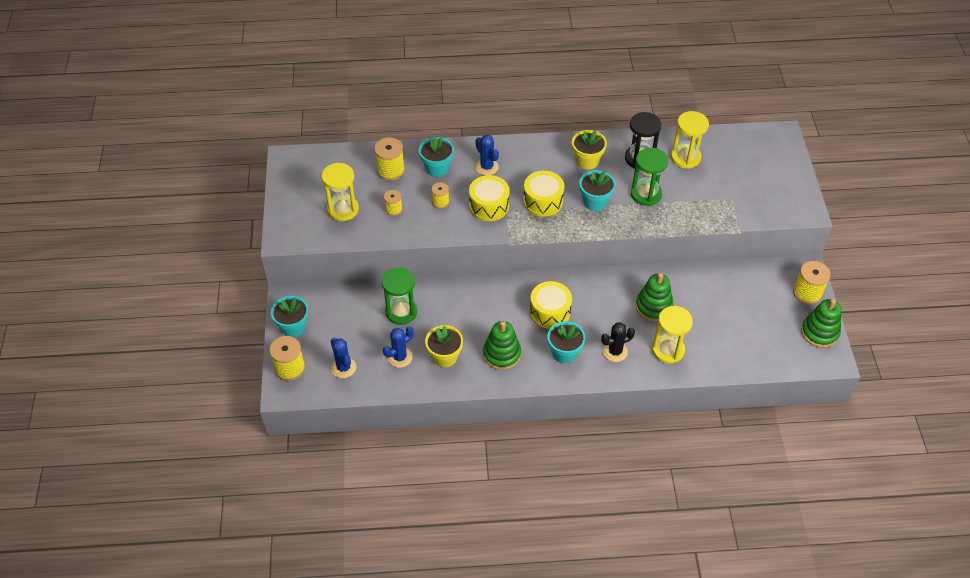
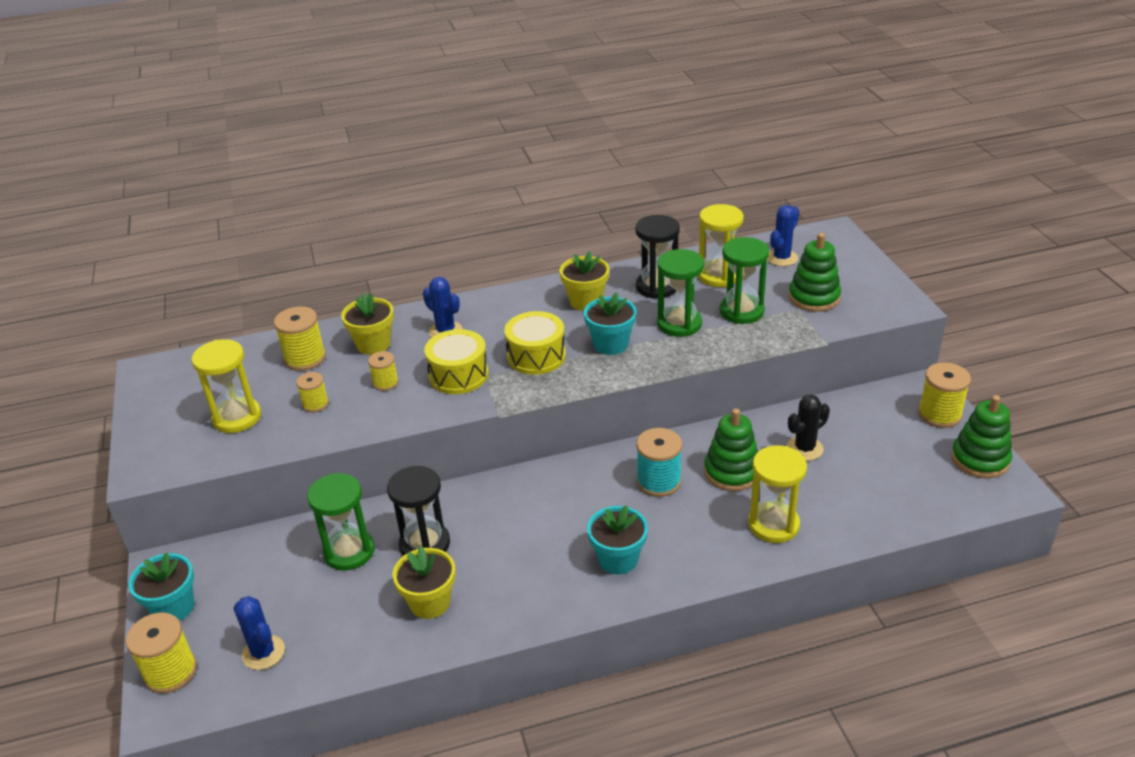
camera: 10 degrees left, 15 degrees down
(400, 357) = (356, 618): blue cactus -> blue cactus (781, 258)
(437, 168) = (373, 344): turquoise flower pot -> yellow flower pot
(448, 317) = (425, 544): none -> black hourglass
(502, 354) = (521, 580): green stacking toy -> green stacking toy (814, 297)
(550, 312) = (581, 507): yellow drum -> none
(604, 303) = (659, 481): none -> turquoise spool
(615, 351) = (695, 542): black cactus -> black cactus (805, 448)
(691, 192) = (741, 311): none -> green hourglass

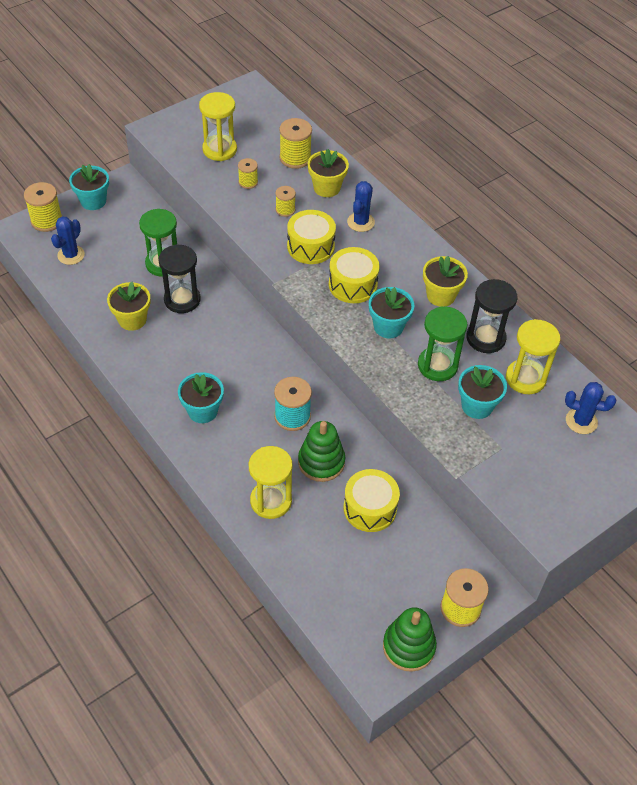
camera: 65 degrees right, 15 degrees up
(741, 311) = (477, 406): green hourglass -> turquoise flower pot
(805, 448) = (370, 508): black cactus -> yellow drum
(814, 297) = (526, 457): green stacking toy -> none

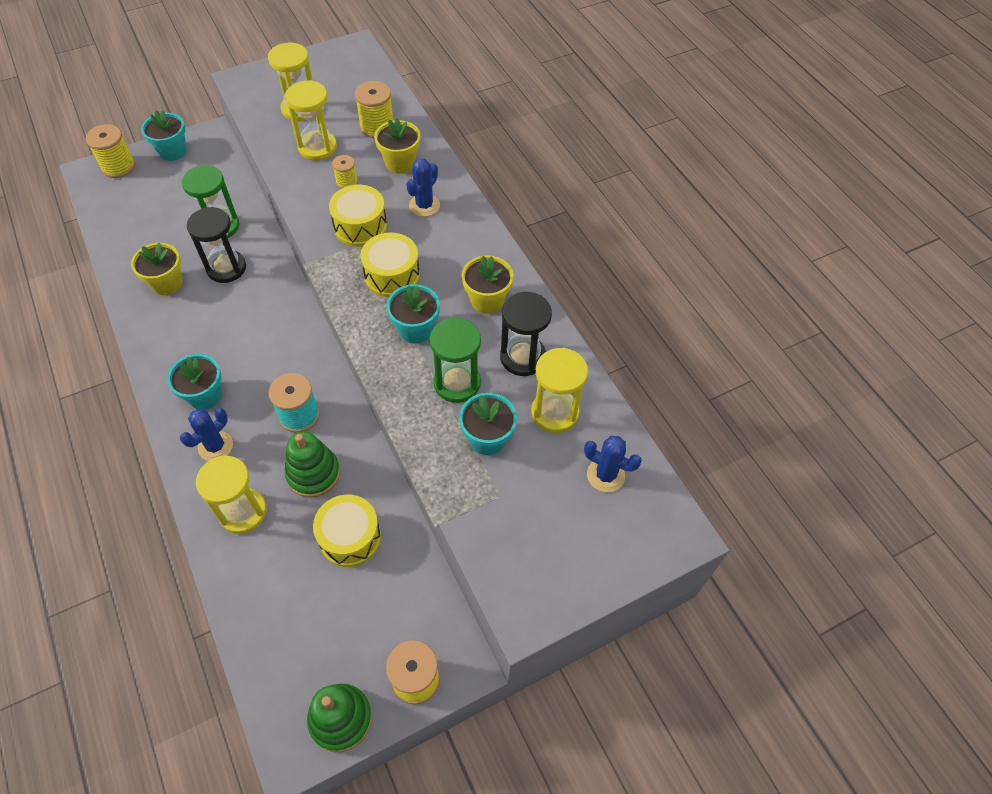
camera: 10 degrees right, 5 degrees up
(71, 255) = (129, 206): blue cactus -> blue cactus (215, 446)
(248, 182) = (317, 147): yellow spool -> yellow hourglass

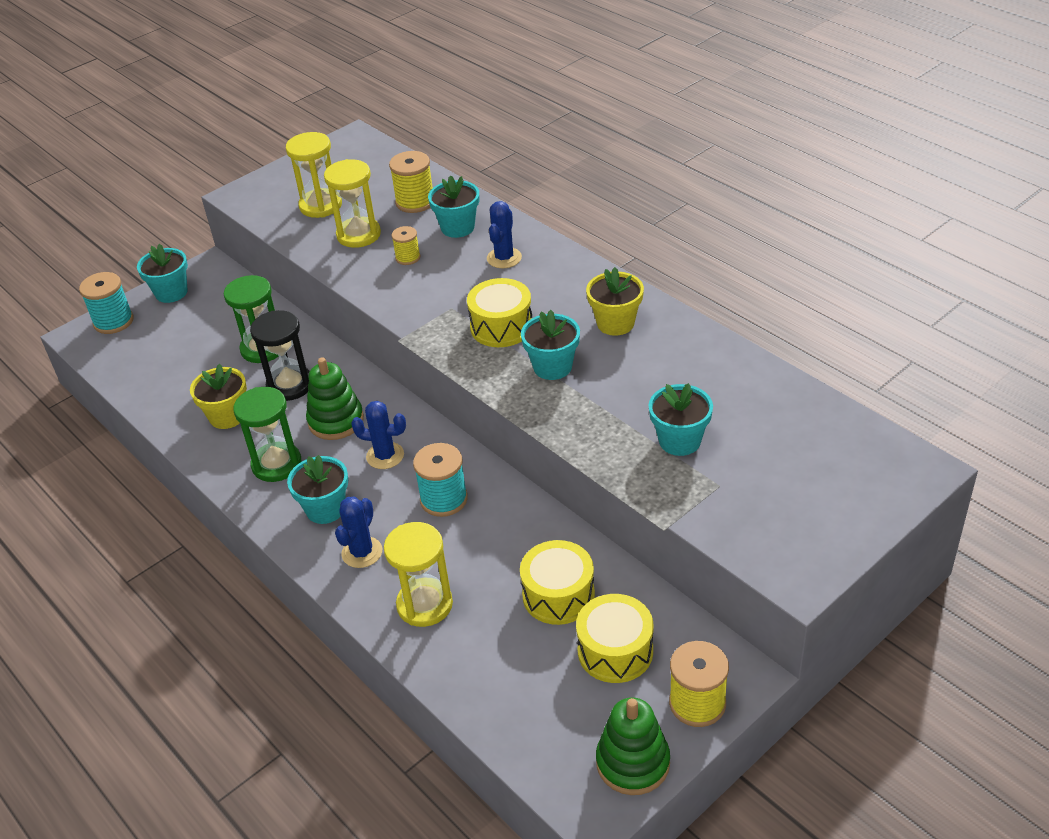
camera: 10 degrees left, 15 degrees down
(118, 167) = (113, 321): yellow spool -> turquoise spool
(313, 473) = (487, 548): green stacking toy -> green stacking toy (336, 421)
(360, 226) = (443, 292): yellow drum -> yellow drum (615, 651)
(400, 163) = (457, 227): yellow flower pot -> turquoise flower pot
(457, 383) = (622, 402): green hourglass -> green hourglass (276, 464)
(523, 357) = (680, 362): black hourglass -> none
(555, 412) = (738, 401): yellow hourglass -> none
(605, 475) = (819, 440): blue cactus -> blue cactus (385, 456)

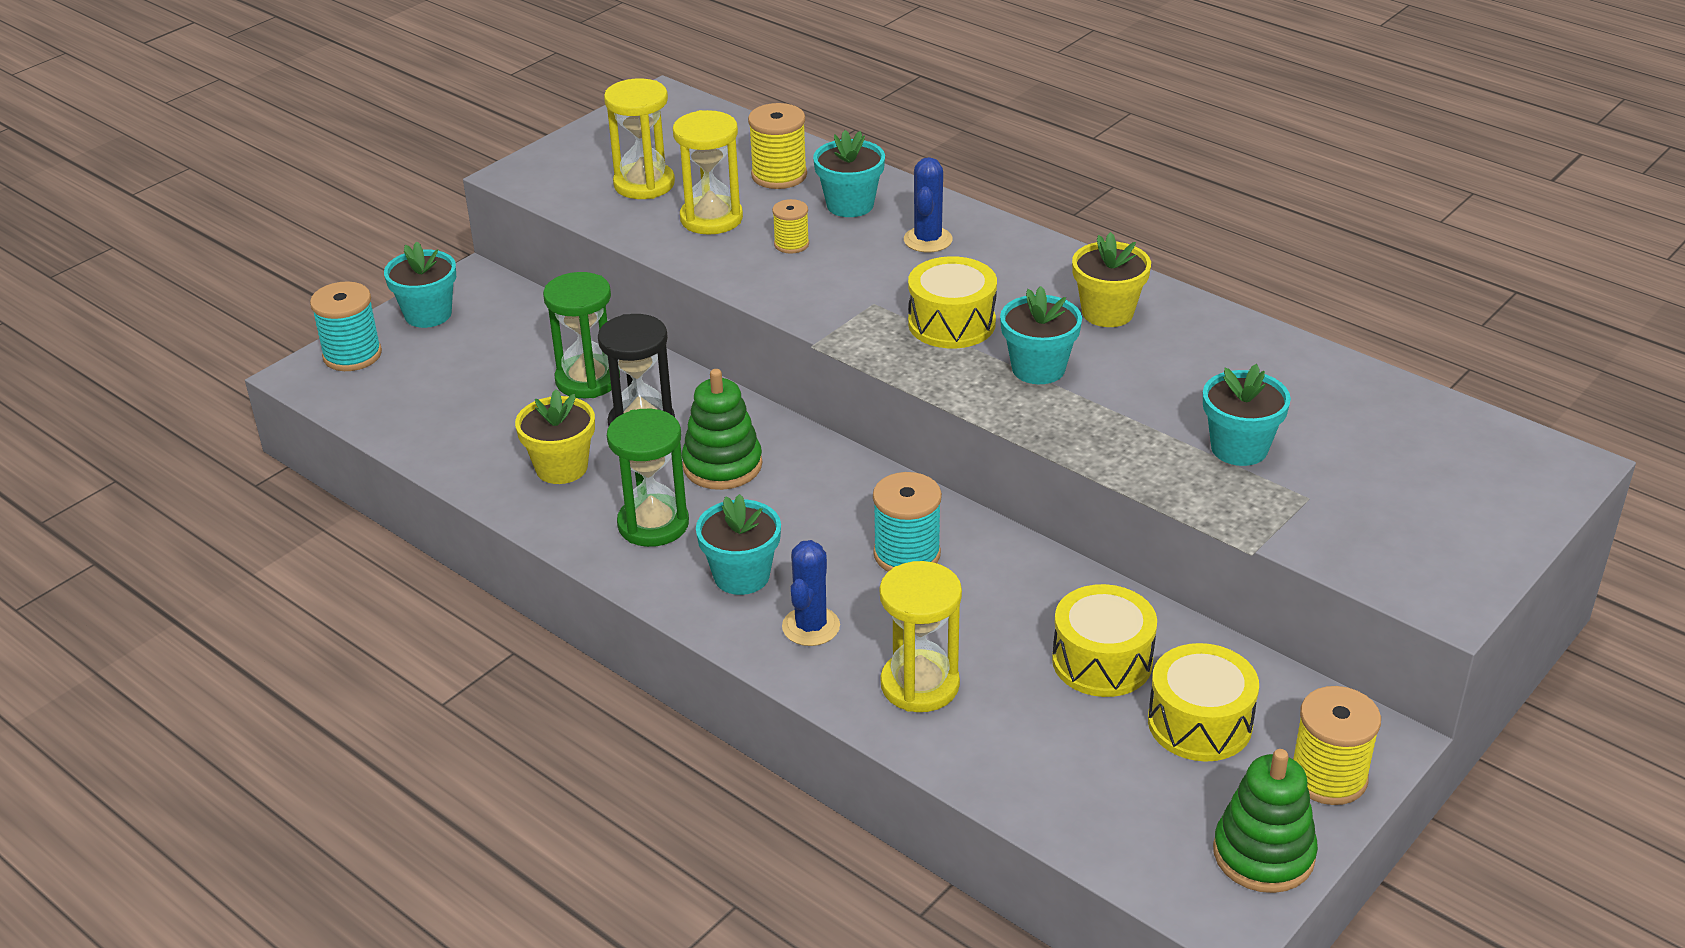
camera: 10 degrees left, 5 degrees down
(385, 456) = (807, 505): blue cactus -> none

